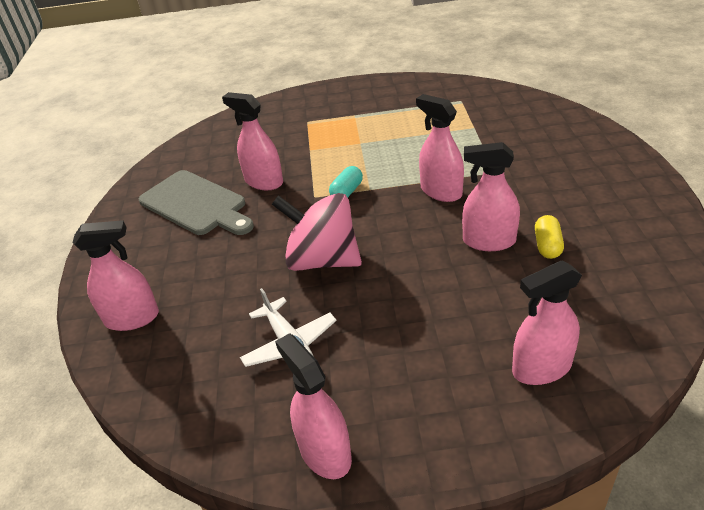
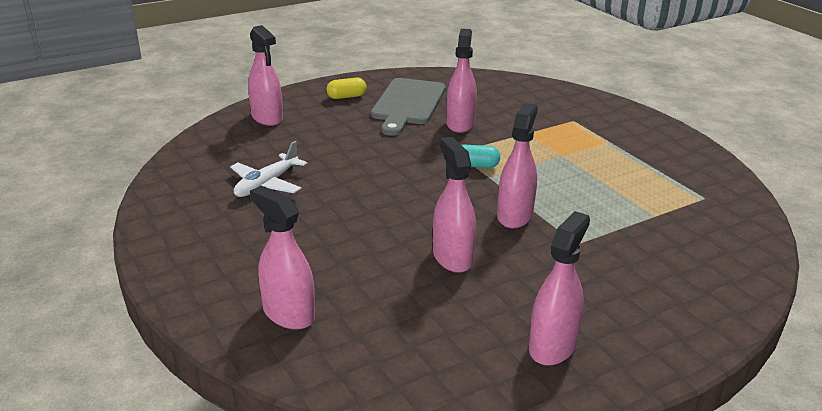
camera: 60 degrees right, 10 degrees down
(322, 260) = (372, 175): pink spinning top -> none
(325, 452) = (167, 224): pink spray bottle -> pink spray bottle (552, 346)
(547, 245) = (468, 295): yellow capsule -> yellow capsule (346, 97)

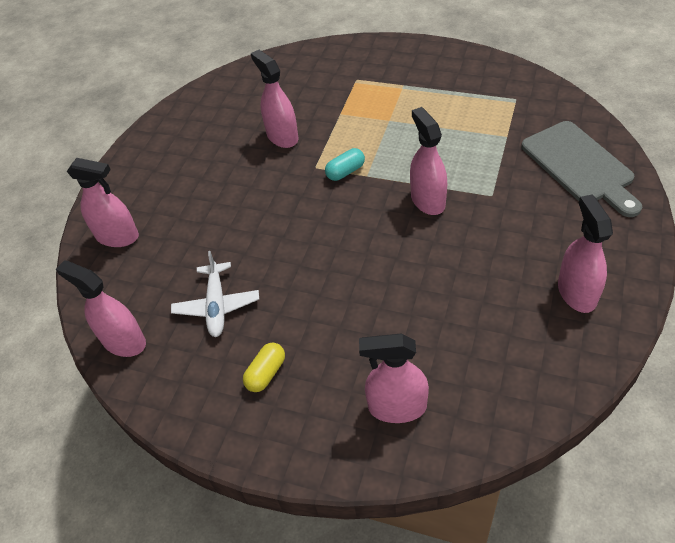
camera: 35 degrees left, 20 degrees up
(346, 97) = (154, 167): yellow capsule -> yellow capsule (266, 373)
(407, 104) = (216, 142): grey cutting board -> grey cutting board (579, 166)
(452, 257) = (435, 269): pink spray bottle -> pink spray bottle (124, 341)

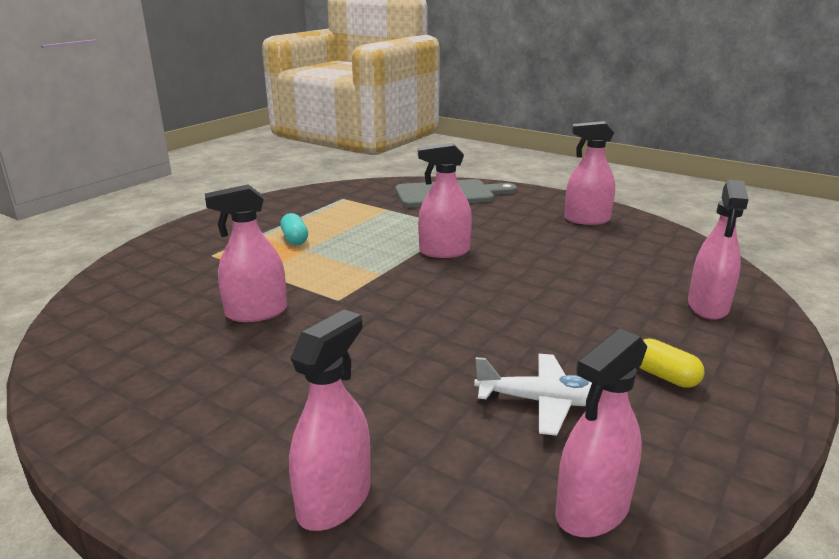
camera: 80 degrees left, 25 degrees down
(345, 172) = (364, 283): turquoise capsule -> turquoise capsule (295, 239)

